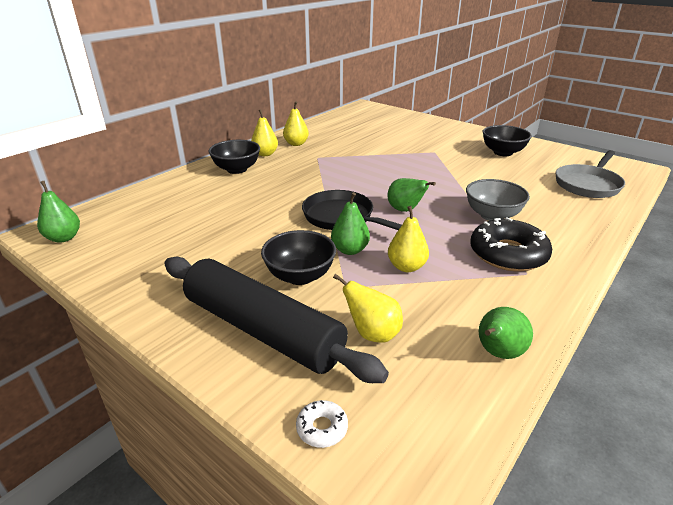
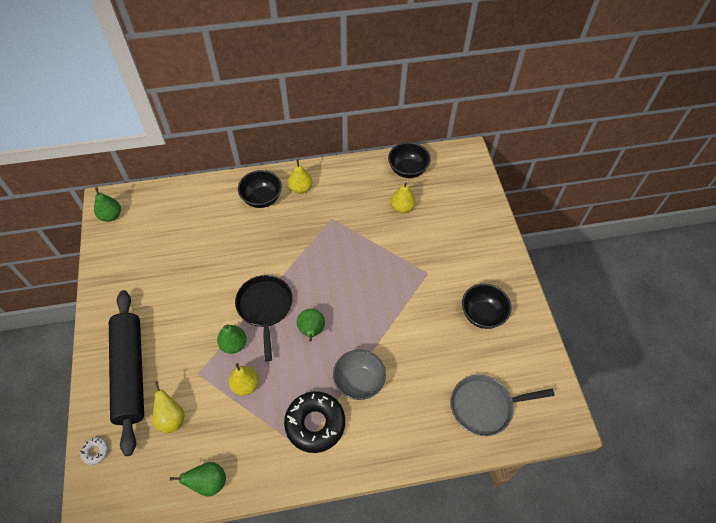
camera: 40 degrees right, 25 degrees up
(296, 144) = (337, 187): yellow pear -> yellow pear (402, 208)
(300, 276) = (185, 346): black bowl -> black bowl (407, 170)

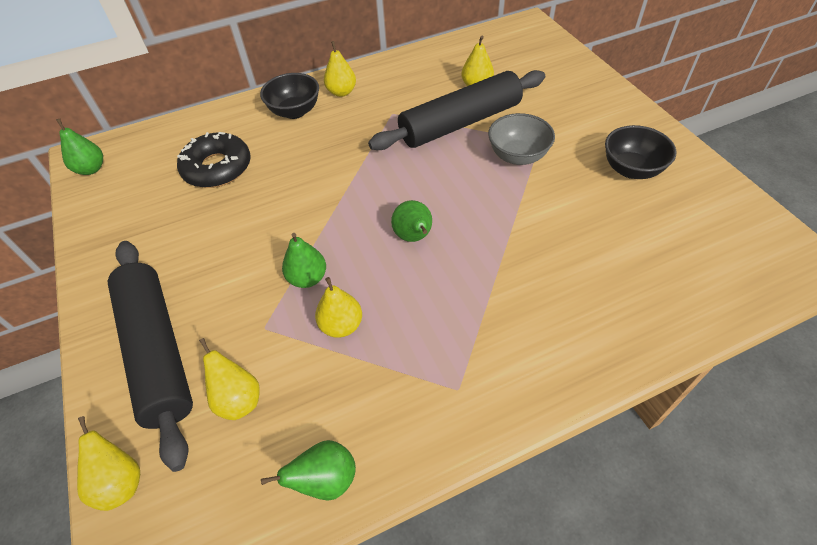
camera: 10 degrees left, 5 degrees down
(95, 452) = (121, 482): white donut -> yellow pear
(265, 308) = (339, 225): black pan -> none
(315, 424) = (465, 351): black donut -> black donut (217, 168)
(359, 382) = (505, 282): grey bowl -> grey bowl (517, 156)
(377, 241) = (460, 123): none -> black rolling pin
(407, 170) = (466, 51): black bowl -> none
(485, 406) = (693, 270): grey pan -> none

